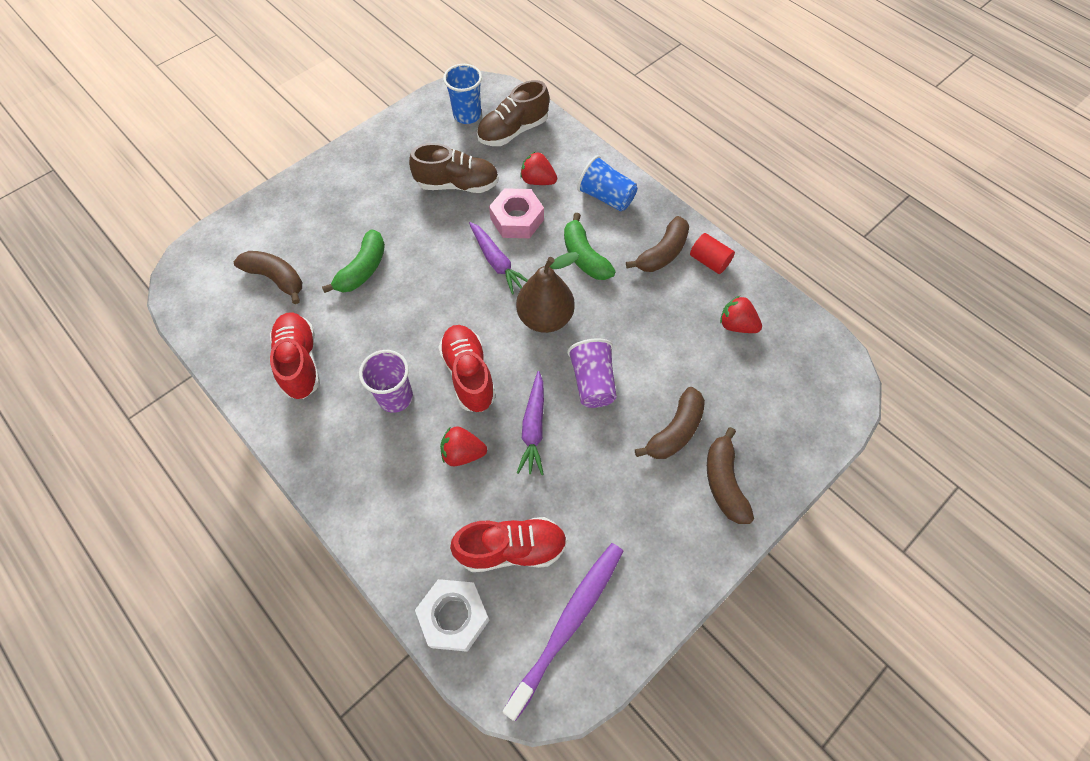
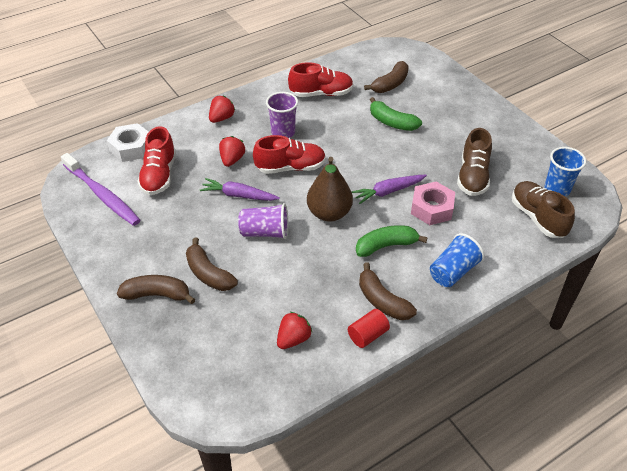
camera: 100 degrees right, 15 degrees down
(538, 181) = (475, 227): red strawberry -> red strawberry (222, 118)

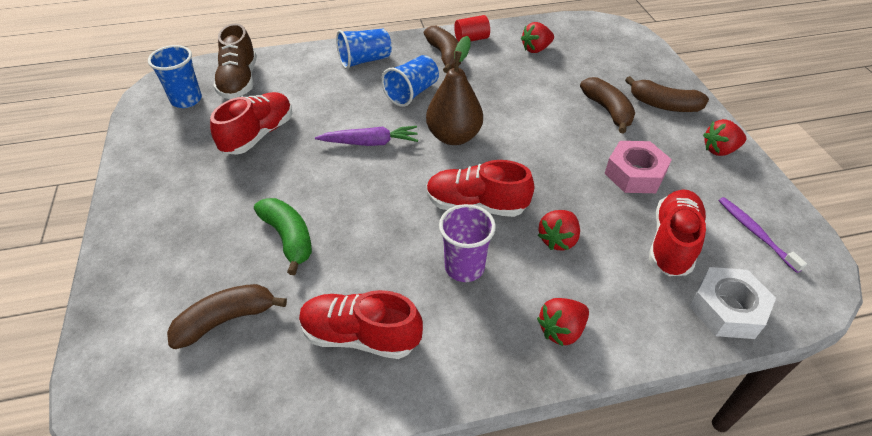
camera: 160 degrees left, 0 degrees up
(102, 195) = (755, 232): purple toothbrush -> purple toothbrush, size x0.58
(113, 257) = (719, 150): none -> red strawberry
(238, 195) = (559, 184): purple carrot -> none
(265, 232) = (536, 134): purple cup -> none
(386, 246) = (412, 93): green banana -> blue cup
(432, 208) = (336, 114): pink nut -> pink nut (634, 174)
(472, 176) = (258, 135): brown shoe -> red shoe

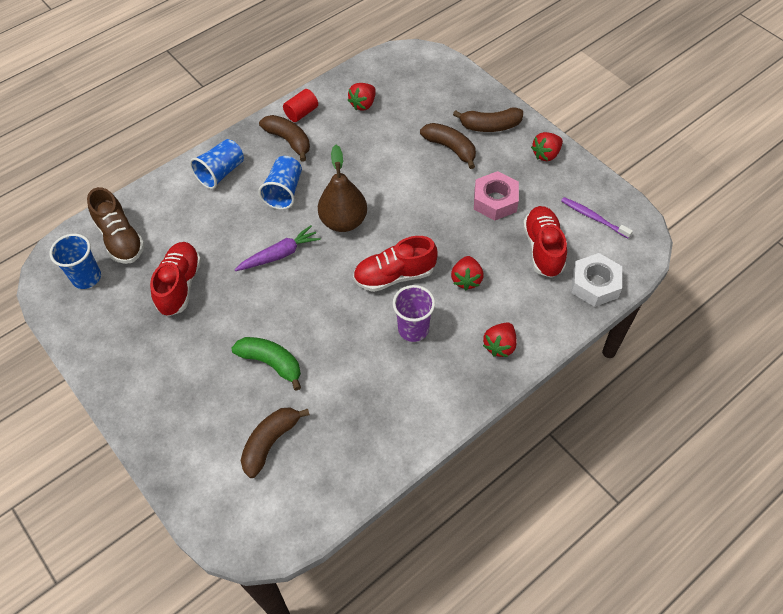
camera: 25 degrees left, 10 degrees up
(360, 336) = (371, 410): red shoe -> none

